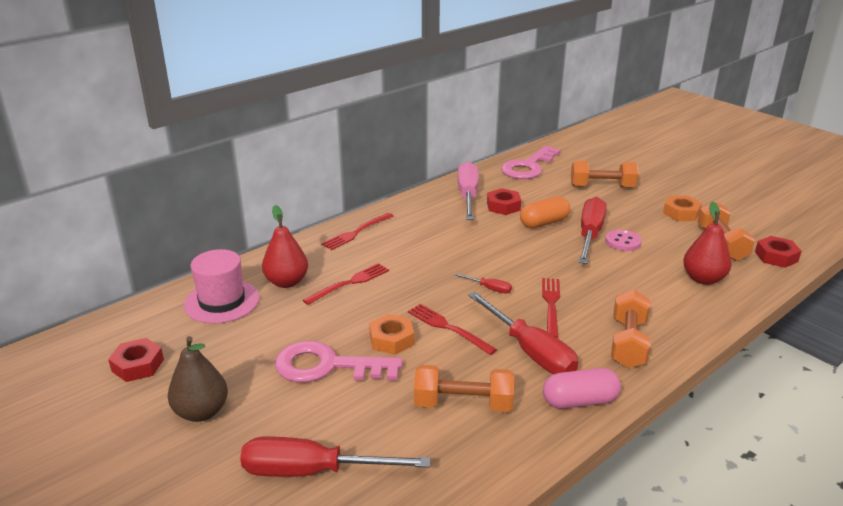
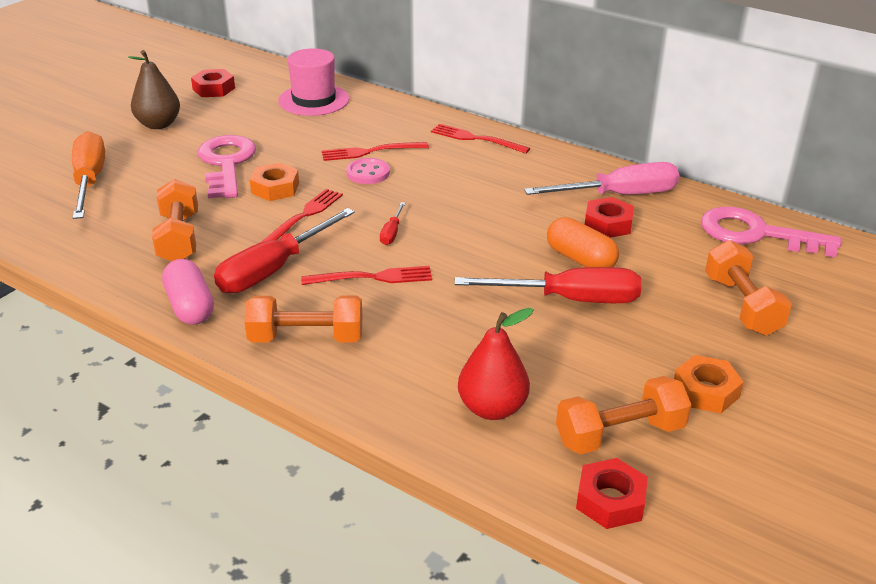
camera: 75 degrees right, 5 degrees up
(287, 282) = (358, 121): red pear -> none
(313, 471) = (89, 181): red screwdriver -> orange screwdriver
(350, 283) = (370, 152): red fork -> red fork turned 135 degrees clockwise
(623, 242) = (565, 330): pink button -> pink button (368, 173)

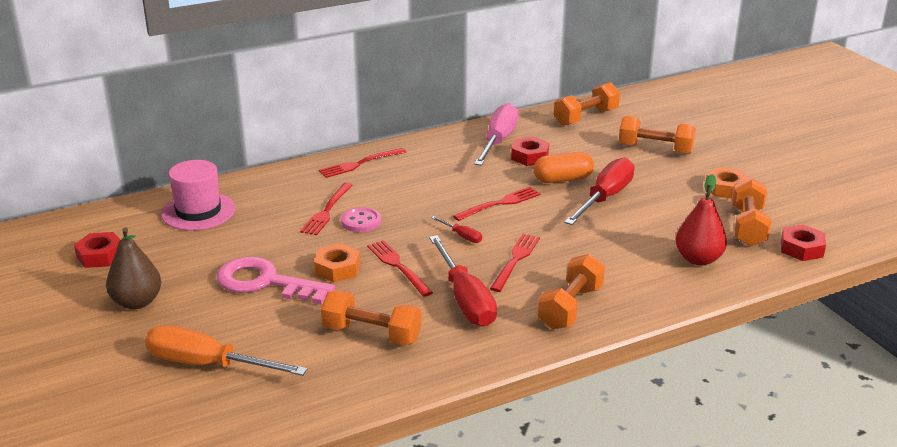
camera: 60 degrees left, 5 degrees down
(190, 306) = (484, 350): pink capsule -> none
(481, 235) = (500, 203): none -> red fork
(756, 234) = (586, 117): pink key -> orange dumbbell

